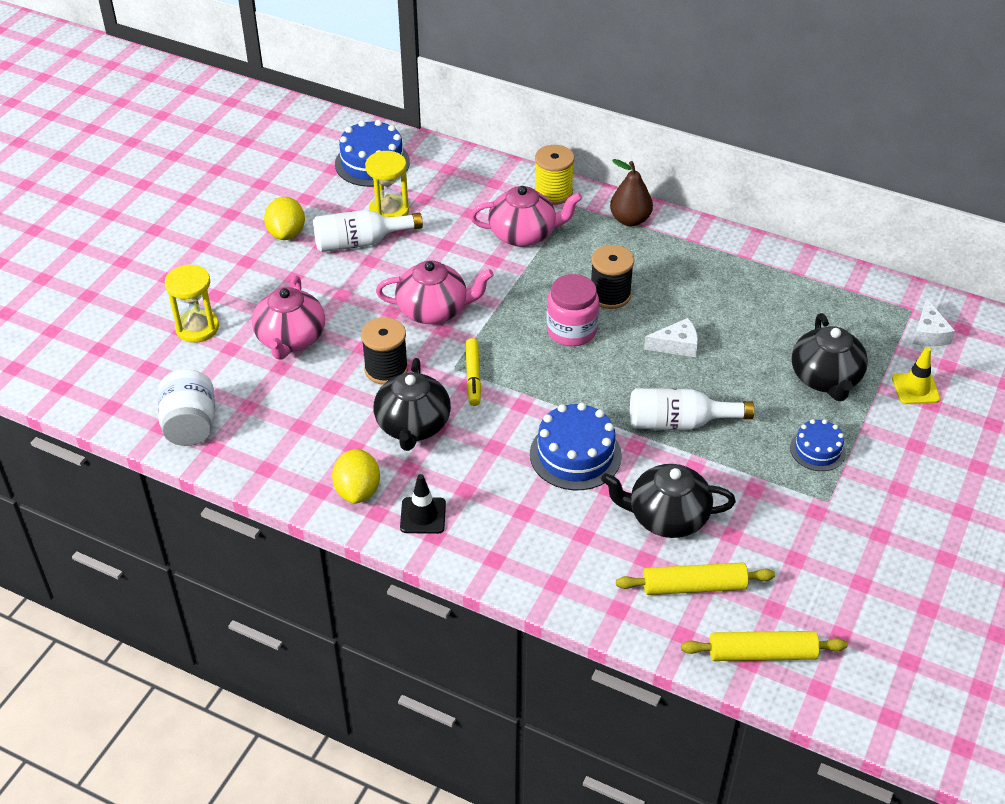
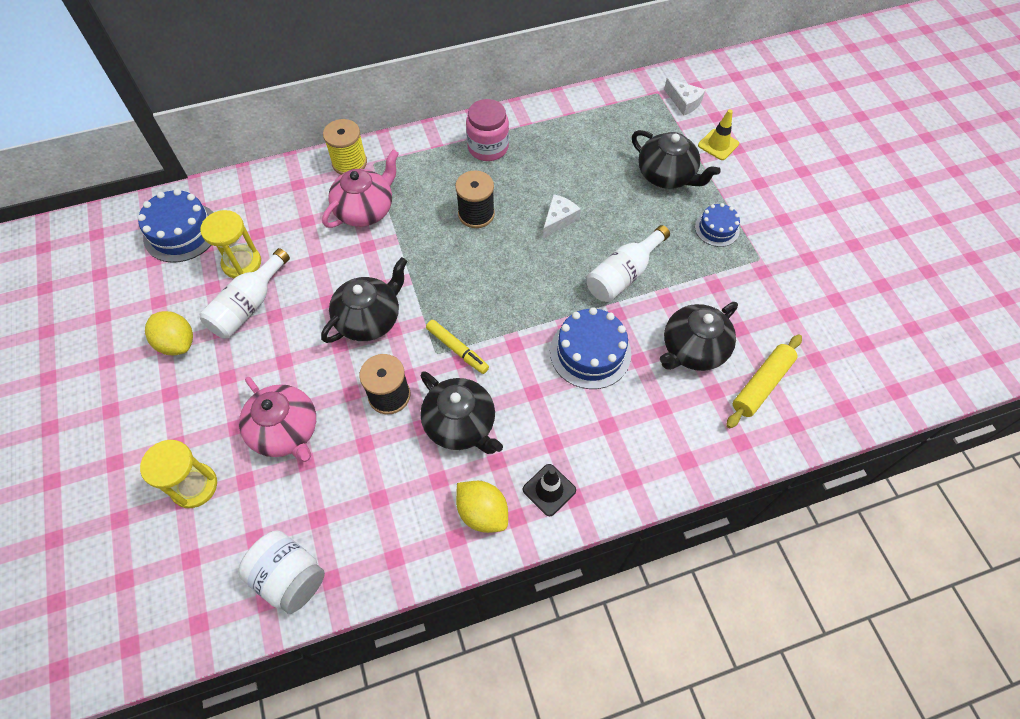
camera: 45 degrees left, 15 degrees up
(434, 310) = (369, 319): pink teapot -> black teapot
(571, 330) = (482, 260): pink jar -> pink jar (488, 147)
(630, 220) = (425, 147): brown pear -> none
(762, 654) = (845, 396): yellow rolling pin -> none

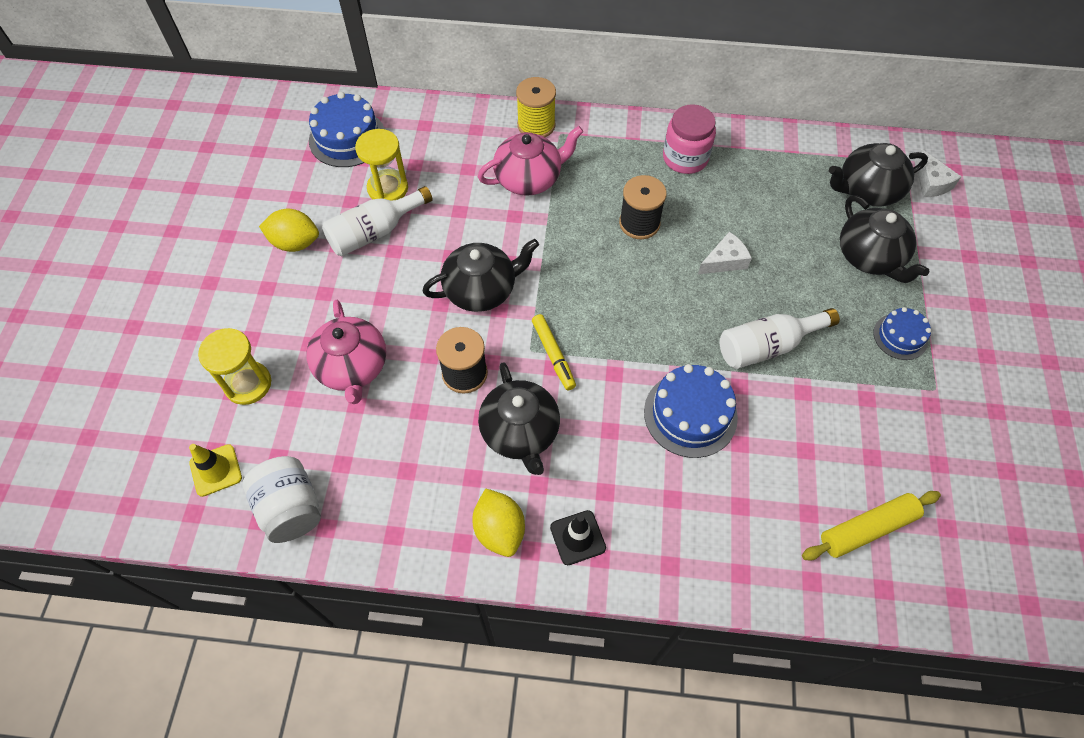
camera: 25 degrees right, 0 degrees up
(177, 343) = (295, 243): yellow lemon -> yellow lemon turned 60 degrees counterclockwise
(692, 349) = (806, 457): black teapot -> black teapot (867, 190)
(718, 144) = (948, 244): yellow traffic cone -> yellow traffic cone (216, 470)

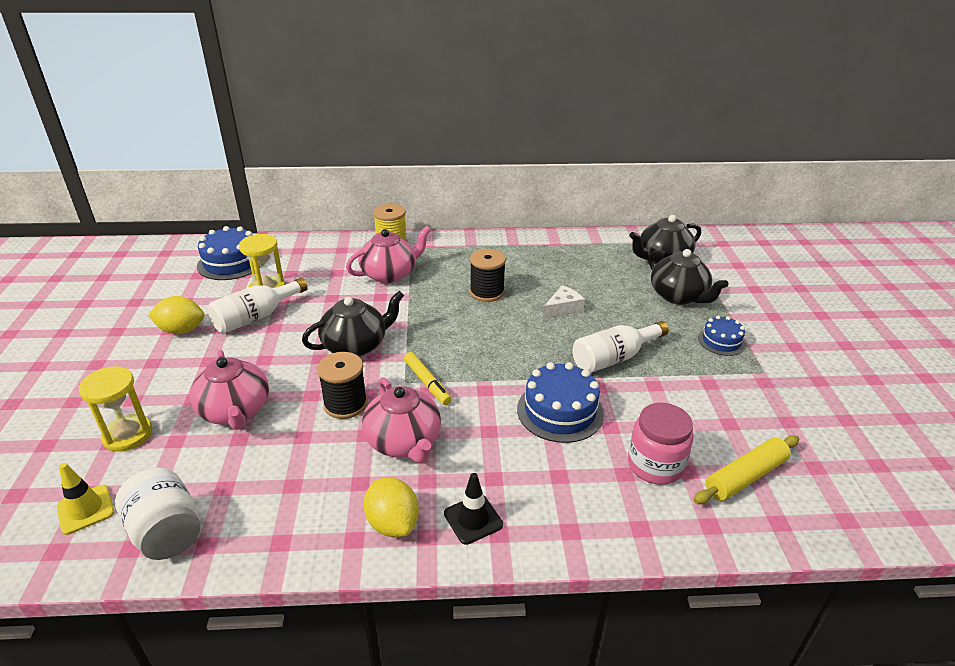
camera: 10 degrees left, 25 degrees down
(520, 432) = (404, 442): black teapot -> pink teapot
(685, 158) = (515, 253): pink jar -> pink jar (655, 465)
(931, 182) = (708, 251): white cheese -> none

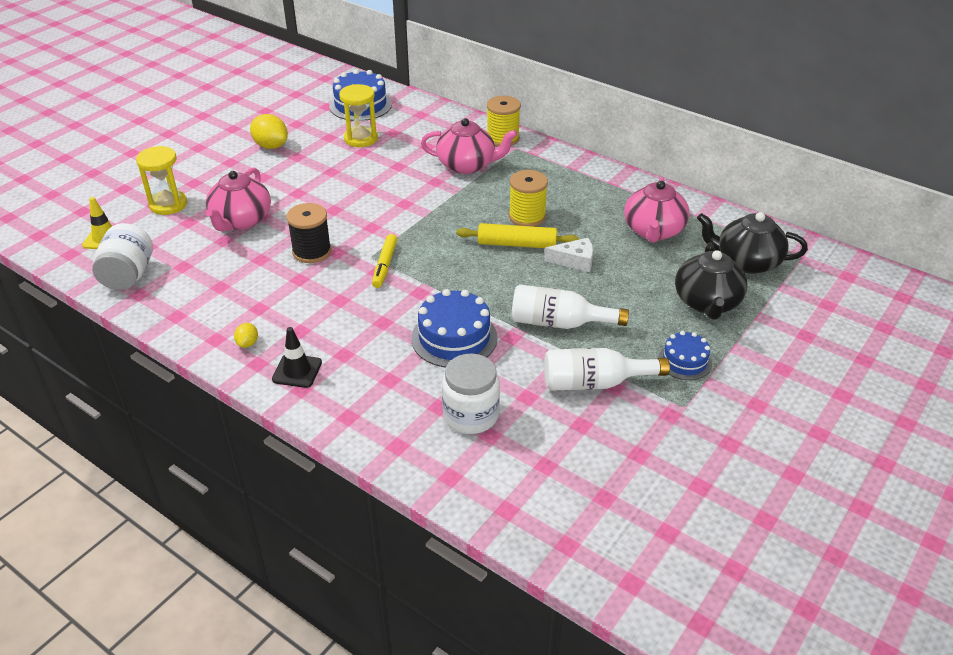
camera: 40 degrees right, 5 degrees up
(256, 317) = (328, 158): white bottle -> white bottle (594, 383)
(356, 345) = (370, 212): black teapot -> none
(392, 523) = (247, 343): yellow lemon -> yellow lemon, size x0.52
(404, 442) = (317, 297): pink teapot -> pink teapot (653, 231)
(487, 292) = (527, 216): black spool -> yellow spool
(655, 465) = (470, 415): pink jar -> white jar
(745, 476) = (531, 466): yellow rolling pin -> yellow rolling pin (517, 244)

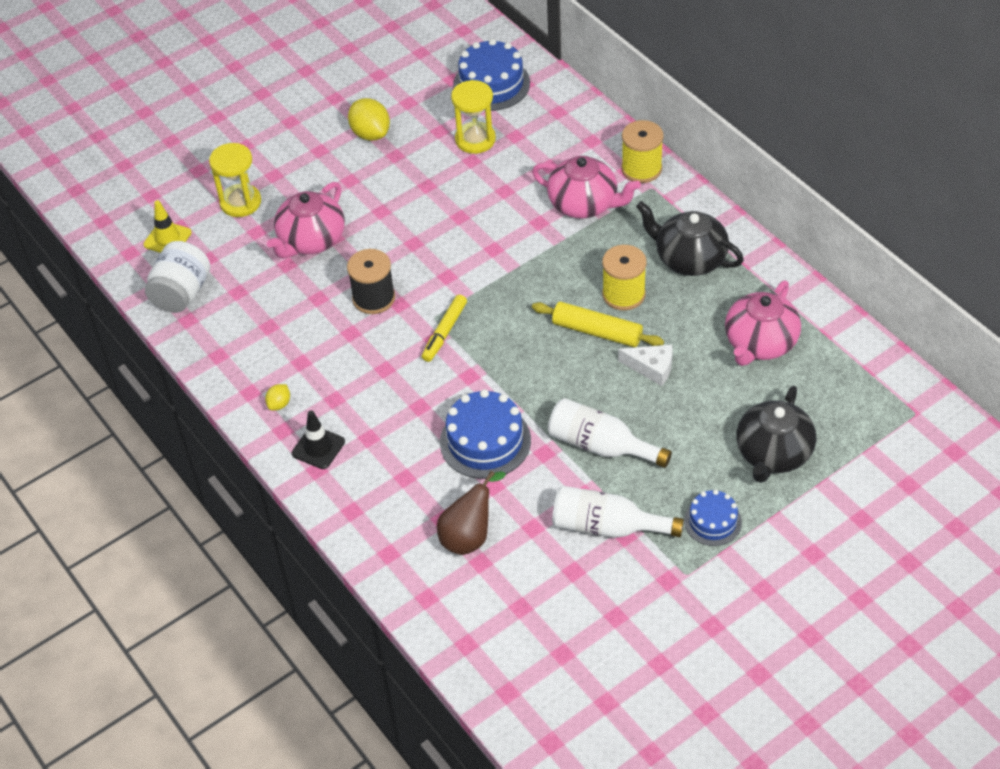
camera: 20 degrees right, 10 degrees up
(470, 415) = (469, 536): white jar -> brown pear
(746, 262) = (846, 408): black teapot -> black teapot (689, 259)

